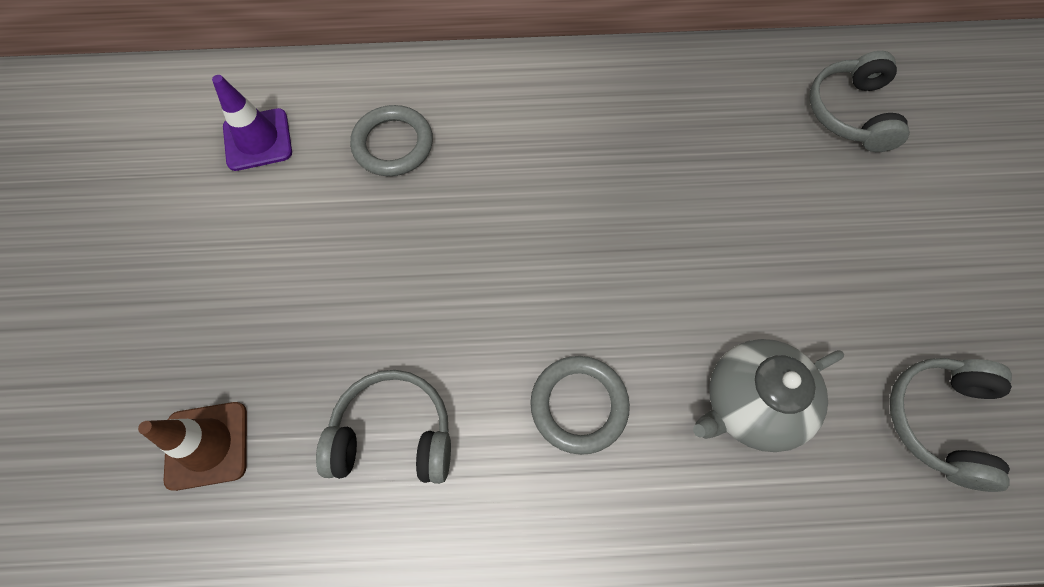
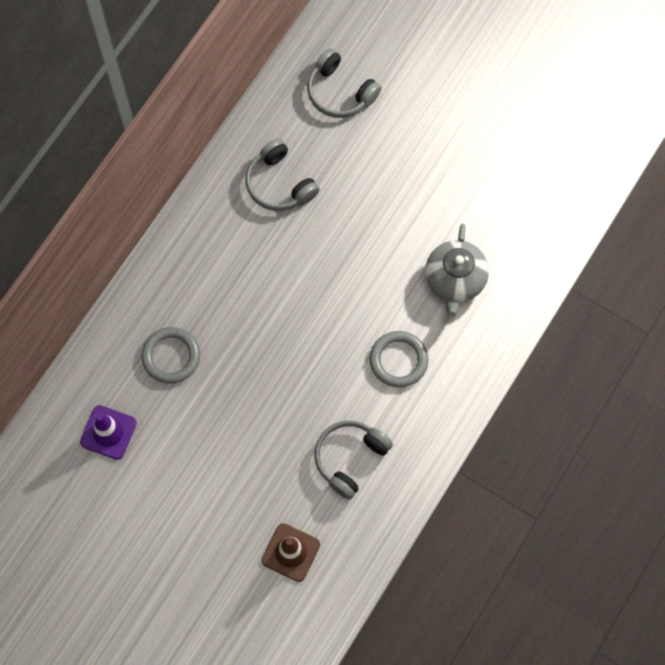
camera: 55 degrees left, 5 degrees up
(939, 421) = (522, 202): grey headphones -> grey headphones (280, 183)

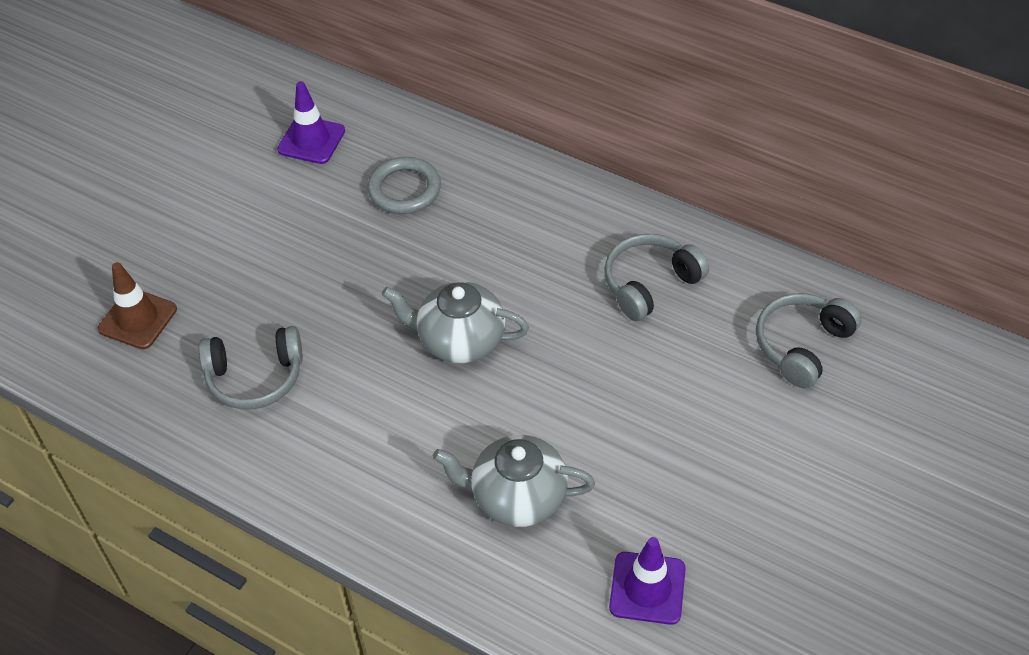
camera: 90 degrees right, 20 degrees down
(323, 315) = (459, 340): none -> grey teapot
(350, 458) = (255, 377): grey headphones -> grey headphones turned 135 degrees clockwise
(398, 360) = (393, 429): grey ring -> none
(521, 206) = (647, 588): none -> purple traffic cone

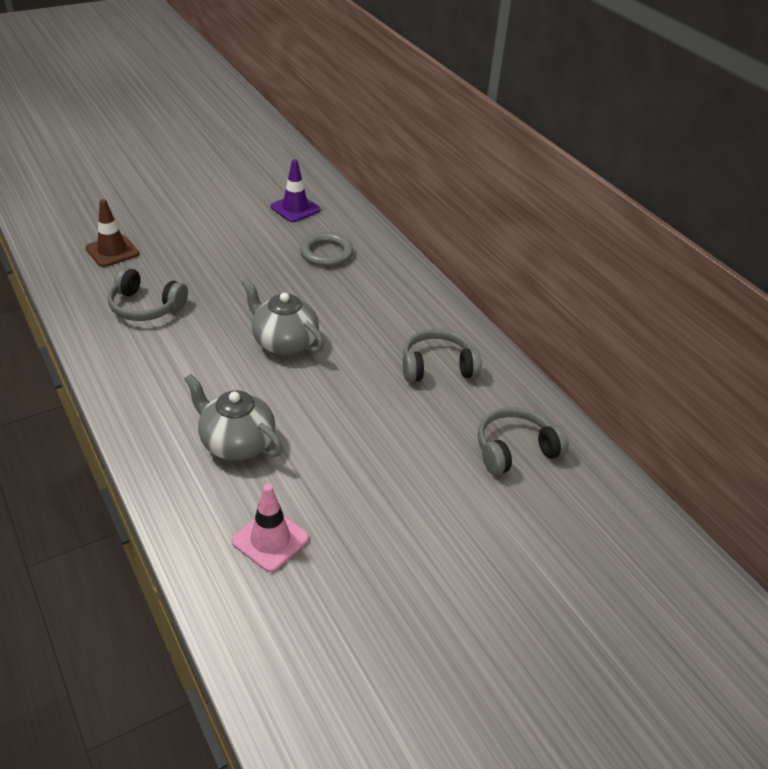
camera: 25 degrees right, 10 degrees down
(647, 588) = (270, 540): purple traffic cone -> pink traffic cone

